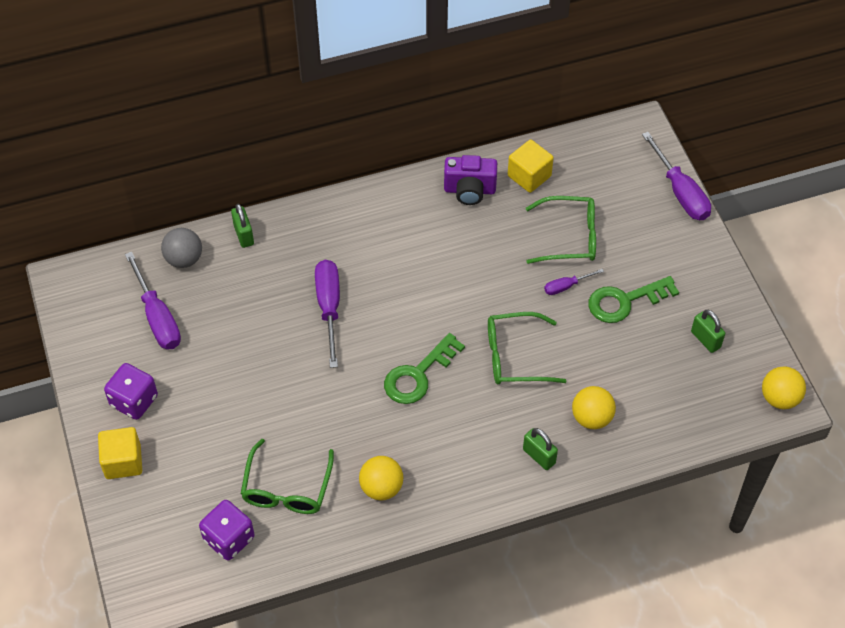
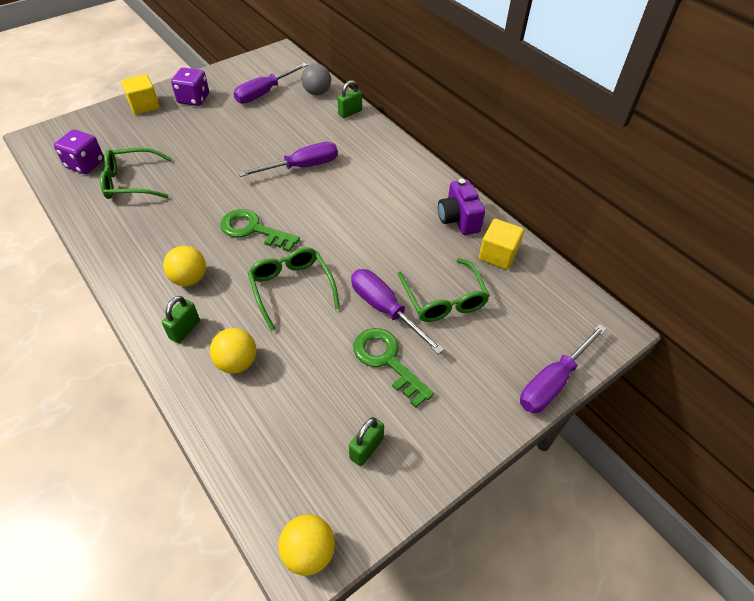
camera: 70 degrees right, 5 degrees down
(381, 487) = (138, 232): yellow ball -> yellow ball (189, 279)
(566, 286) = (385, 309): purple screwdriver -> purple screwdriver, size x1.91

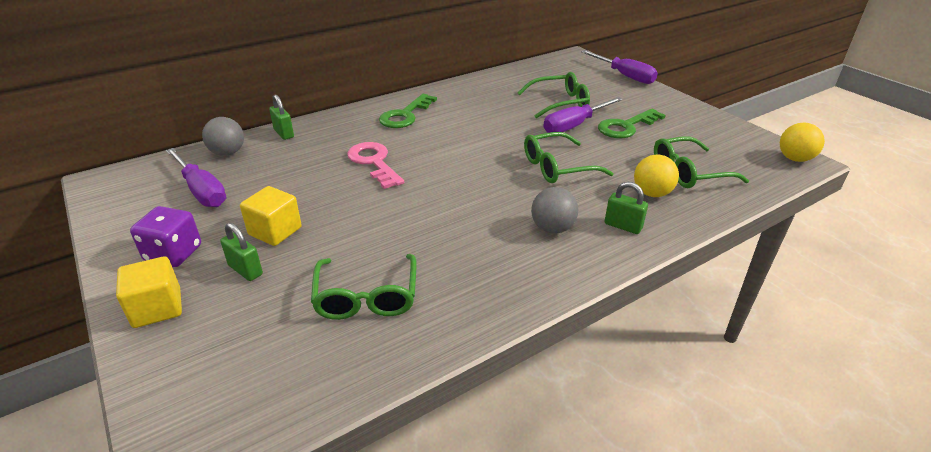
camera: 85 degrees left, 15 degrees down
(85, 164) = (303, 360): purple dice -> none
(189, 279) = (552, 228): yellow ball -> grey ball
(253, 230) = (475, 190): green key -> green key (405, 115)
(278, 408) = (689, 172): none -> green glasses
(302, 167) = (374, 162): purple screwdriver -> pink key
(366, 448) = (706, 137): green padlock -> green padlock (245, 270)
(458, 219) = (468, 92): purple camera -> none
(498, 255) = (510, 81): yellow cube -> yellow cube (275, 231)

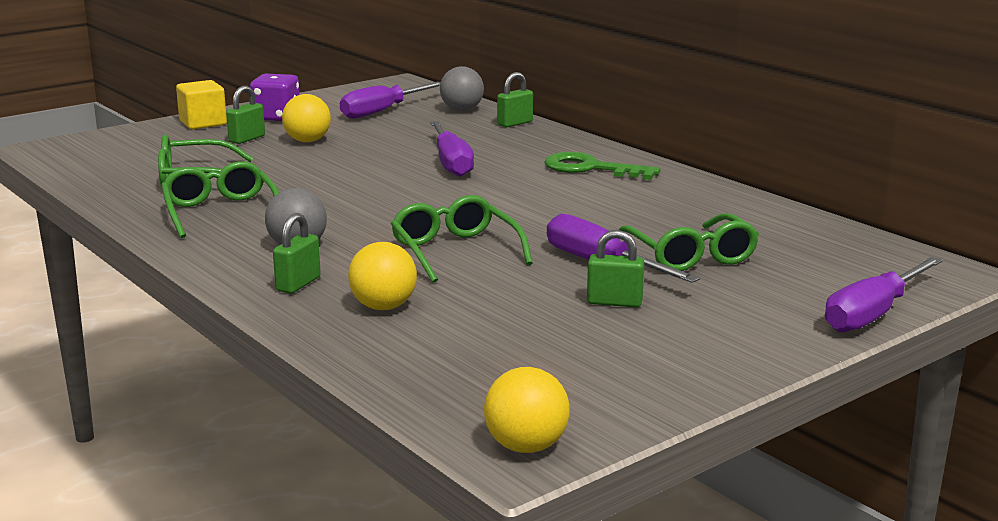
camera: 85 degrees right, 15 degrees down
(275, 231) = (307, 141): yellow cube -> yellow ball
(374, 162) = (451, 163): pink key -> purple screwdriver
(626, 127) = (614, 302): green key -> green padlock
(689, 172) = (454, 340): green glasses -> green glasses (220, 212)

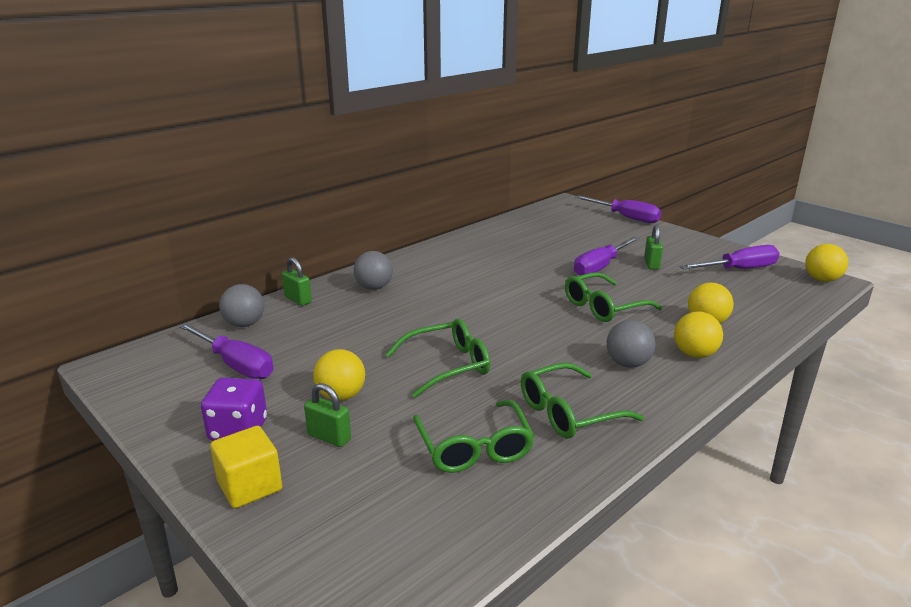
camera: 95 degrees left, 5 degrees up
(298, 284) = (694, 354): green padlock -> yellow ball
(451, 163) = (413, 319): purple screwdriver -> purple screwdriver (739, 269)
(542, 149) = (374, 287): none -> grey ball
(591, 168) = (421, 271): green key -> none
(690, 256) = (574, 247): green glasses -> green glasses (447, 366)

